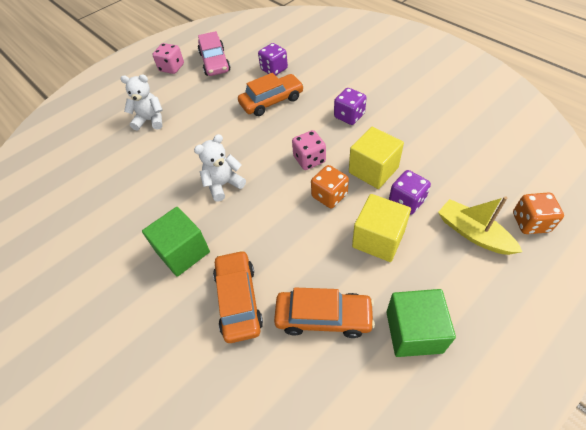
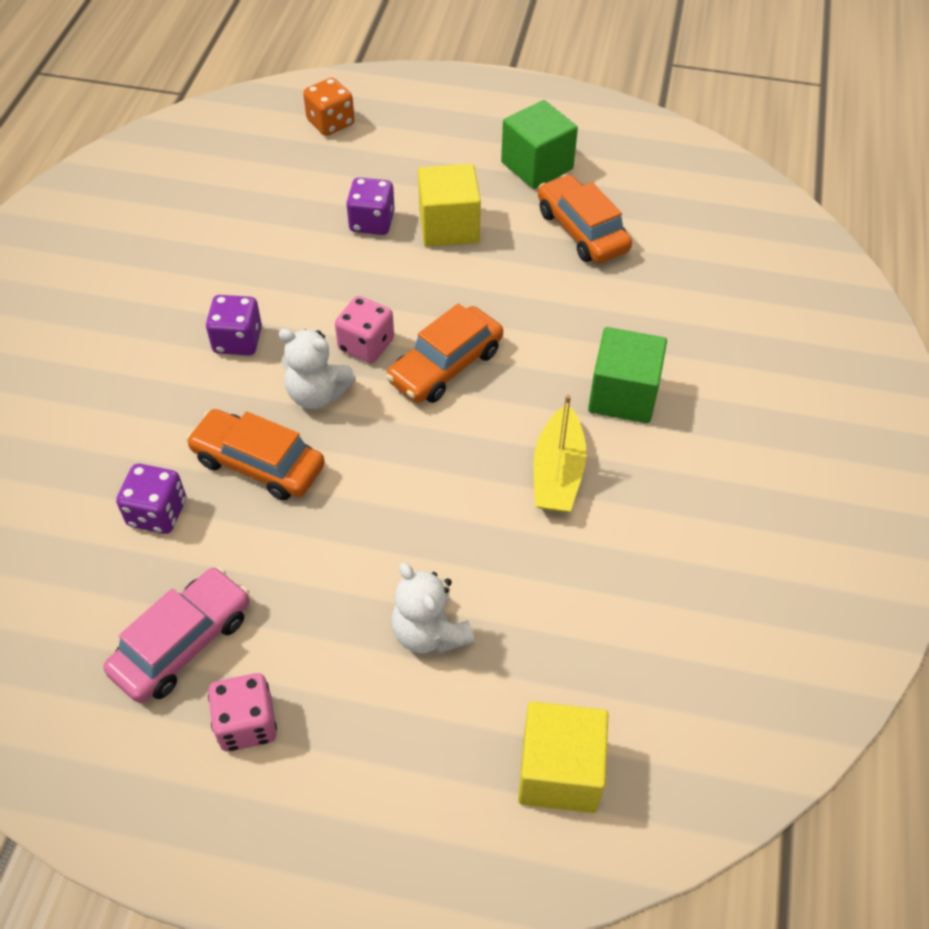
camera: 130 degrees left, 0 degrees up
(223, 184) = (487, 419): white teddy bear -> white teddy bear (317, 394)
(238, 300) = (628, 305): orange car -> orange car (445, 365)
(329, 196) = (417, 295): orange dice -> none
(373, 170) = (339, 270): yellow cube -> yellow cube (559, 771)
(473, 233) = (380, 158): yellow boat -> yellow boat (558, 472)

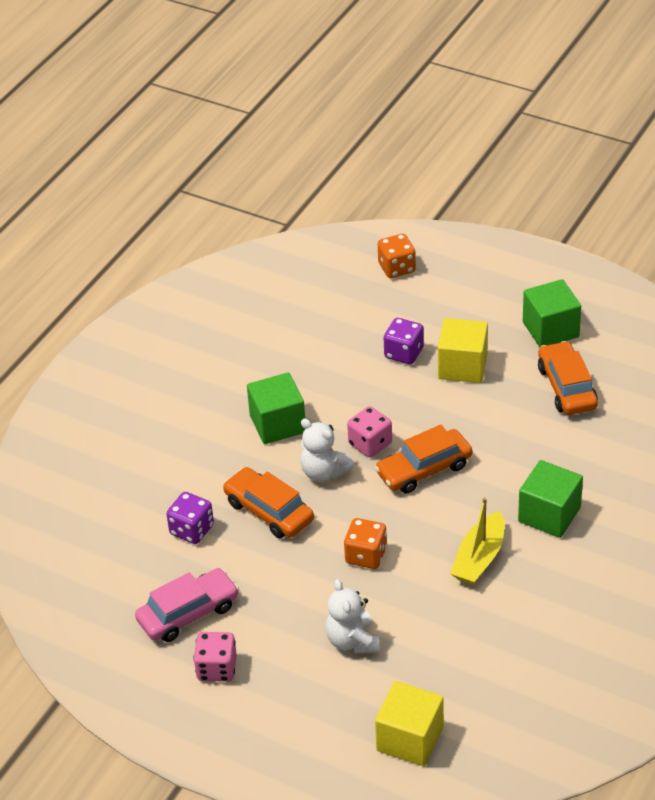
camera: 20 degrees right, 10 degrees down
(238, 340) = (278, 424): purple dice -> green cube
(408, 500) = (366, 555): none -> orange dice

